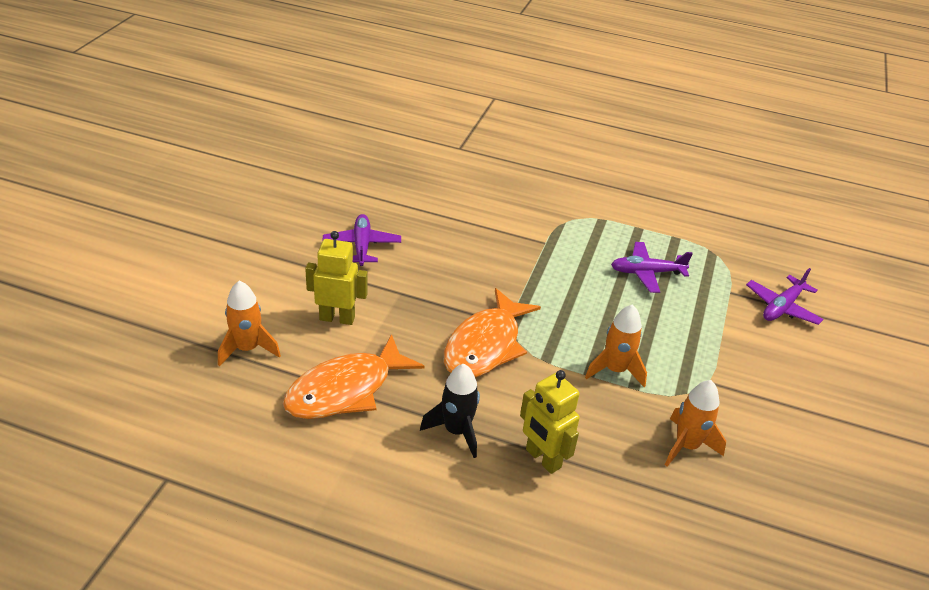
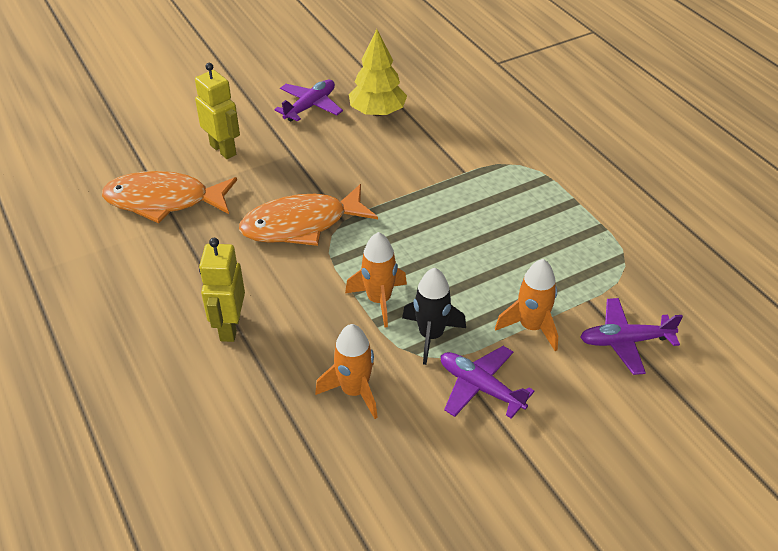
camera: 45 degrees right, 5 degrees up
(247, 349) = (141, 140): orange rocket -> orange rocket (531, 327)
(422, 226) = (377, 112): none -> yellow tree
(456, 431) = (197, 271): black rocket -> black rocket (431, 336)
(646, 273) = (525, 241): purple plane -> purple plane (480, 387)

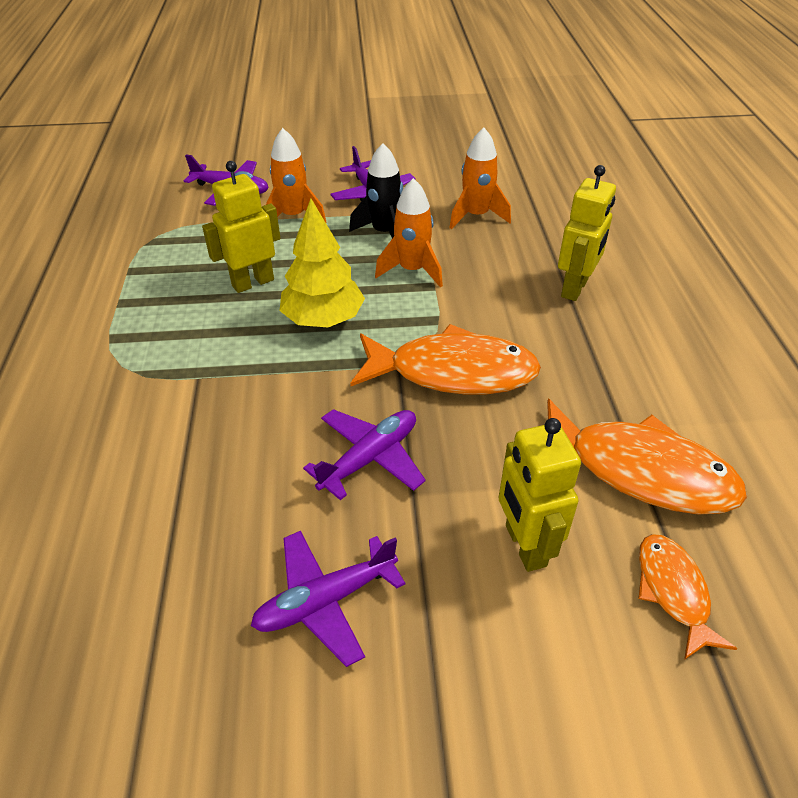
camera: 155 degrees left, 0 degrees up
(145, 153) = (673, 591): none -> orange fish
(326, 162) = (370, 458): none -> purple plane
(377, 112) = (220, 536): yellow tree -> yellow tree (323, 319)
(498, 247) = (252, 282): none -> yellow robot

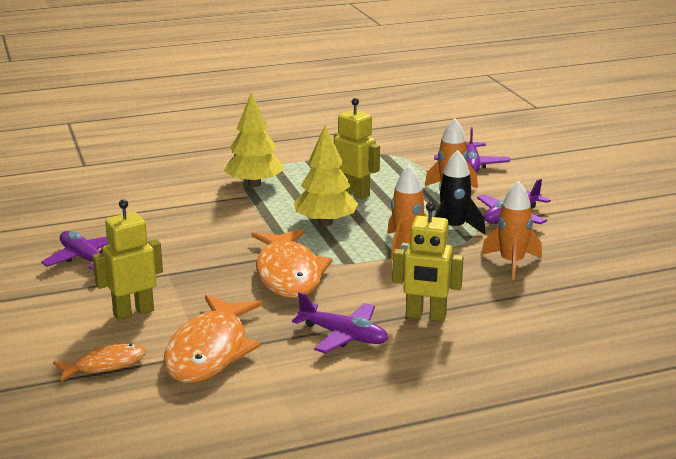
camera: 75 degrees right, 20 degrees down
(162, 365) = (254, 184): none -> yellow tree
(370, 458) = (194, 256): purple plane -> purple plane (343, 336)

